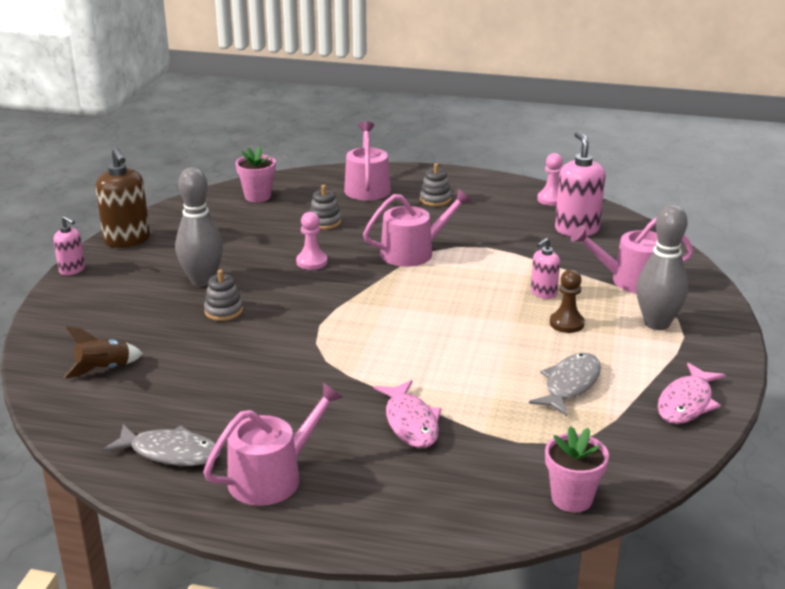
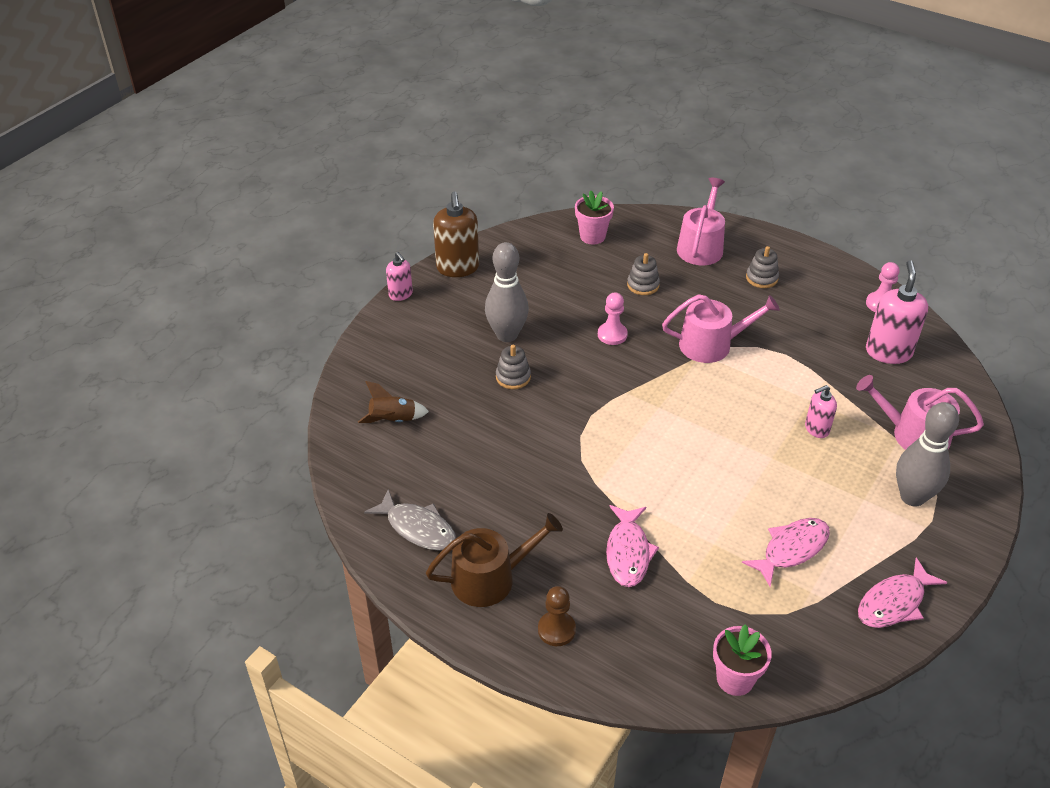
camera: 20 degrees right, 15 degrees up
(272, 477) = (490, 578): pink watering can -> brown watering can
(566, 323) = (822, 473): brown pawn -> brown pawn (556, 630)
(570, 385) = (791, 549): grey fish -> pink fish

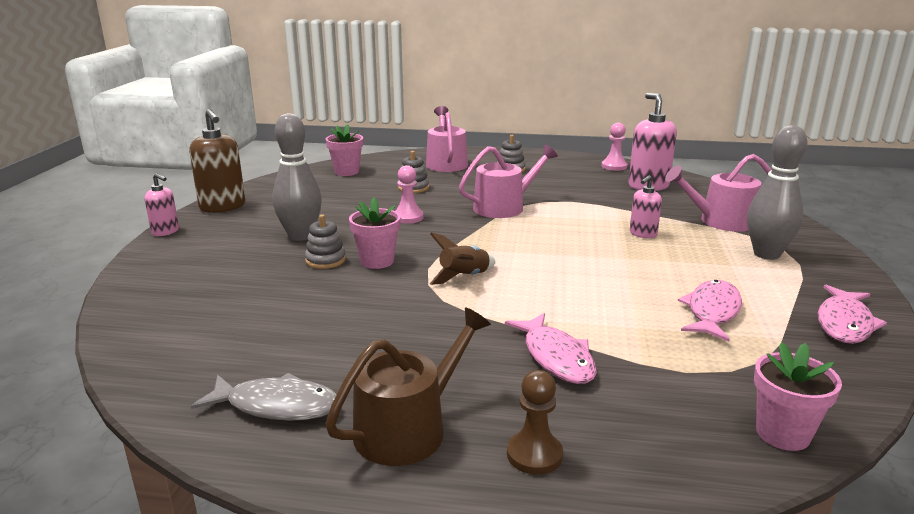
camera: 25 degrees left, 20 degrees down
(393, 420) = (196, 319): brown rocket -> brown rocket (464, 277)
(554, 392) = (377, 261): none -> pink flower pot

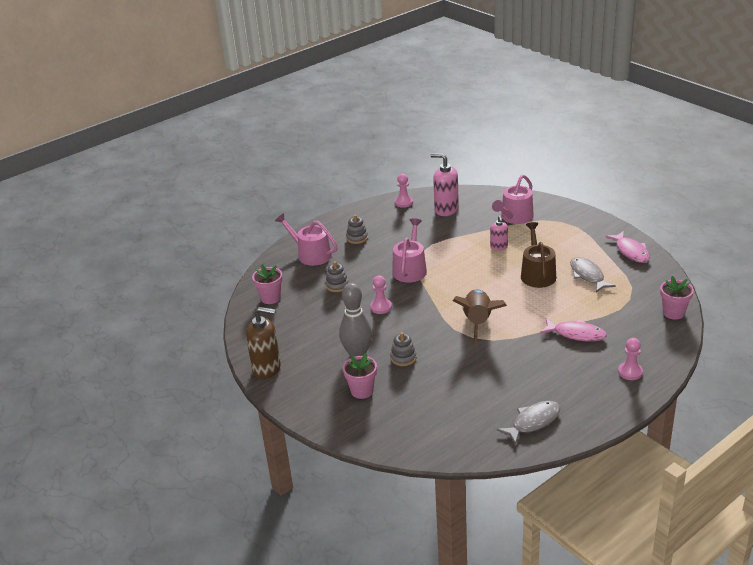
camera: 45 degrees left, 10 degrees up
(165, 232) = (282, 403): pink soap dispenser -> none
(377, 261) = (426, 341): pink flower pot -> pink flower pot (362, 391)
(408, 428) = (584, 394): brown watering can -> brown watering can (537, 274)
(464, 277) = (478, 323): brown rocket -> brown rocket, size x1.69
(534, 455) = (630, 372): brown pawn -> pink pawn
(712, 312) = (588, 275): pink fish -> grey fish
(766, 254) = (560, 229): grey bowling pin -> none

